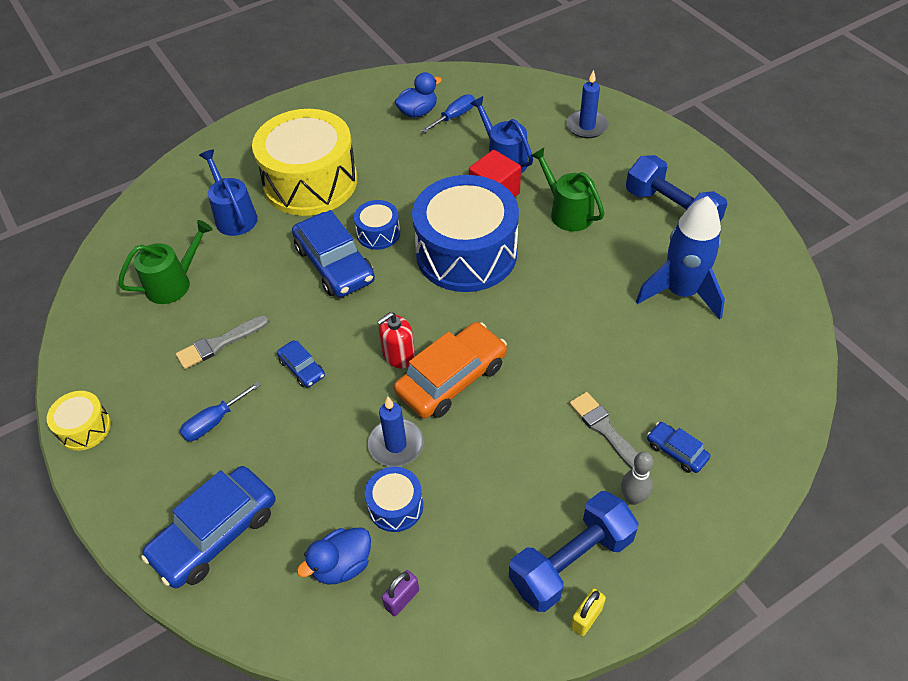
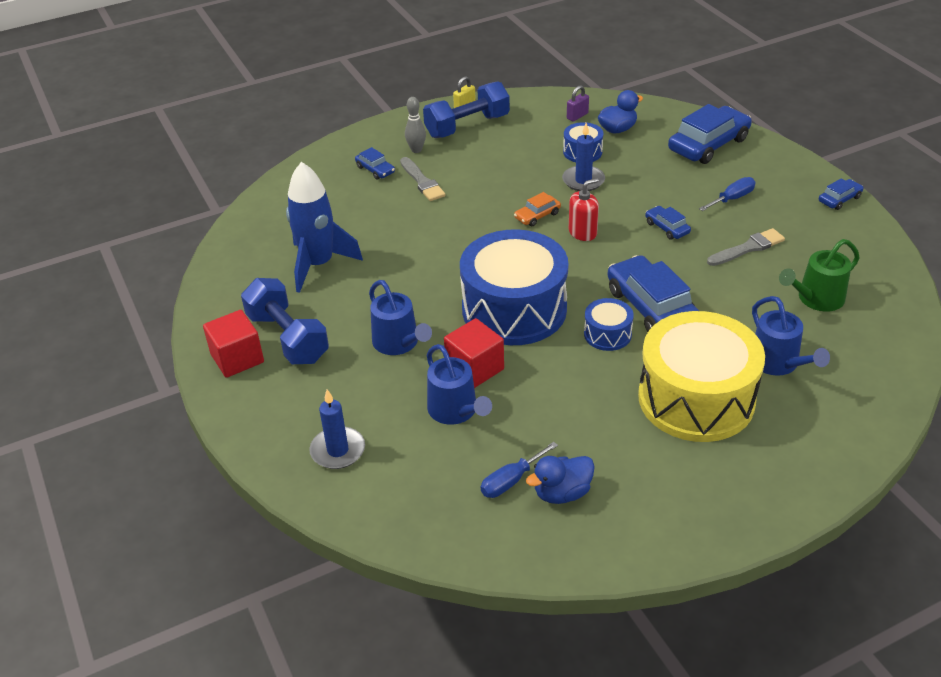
camera: 175 degrees left, 10 degrees down
(84, 428) = (839, 199): yellow drum -> blue car
(452, 379) = (537, 215): orange car -> orange car, size x0.49
(567, 212) = (398, 343): green watering can -> blue watering can
(706, 189) = (237, 358): none -> red cube

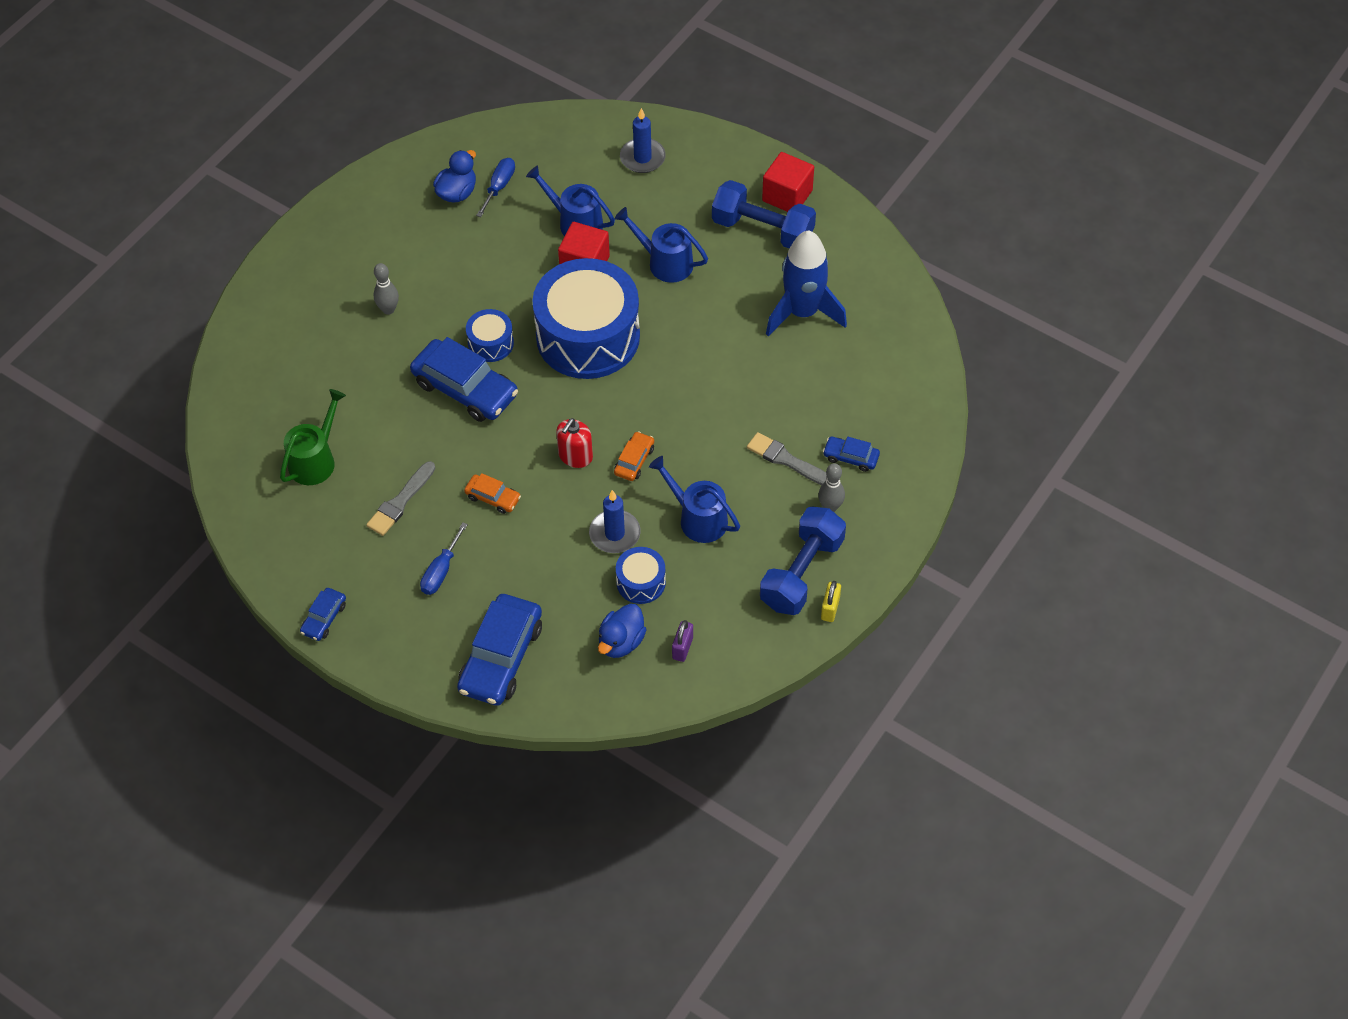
camera: 150 degrees right, 15 degrees up
(667, 228) = (493, 498): blue car -> orange car
(696, 398) = (388, 309): yellow drum -> grey bowling pin
(778, 363) = (331, 372): blue watering can -> blue watering can (698, 518)

